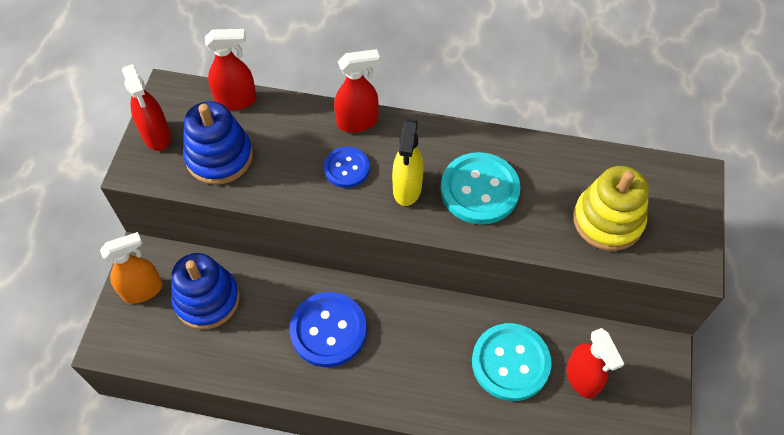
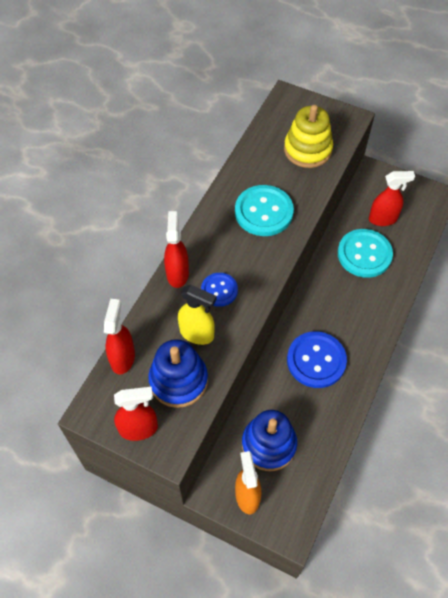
camera: 75 degrees left, 0 degrees up
(407, 189) = (250, 255): yellow spray bottle -> yellow spray bottle (197, 334)

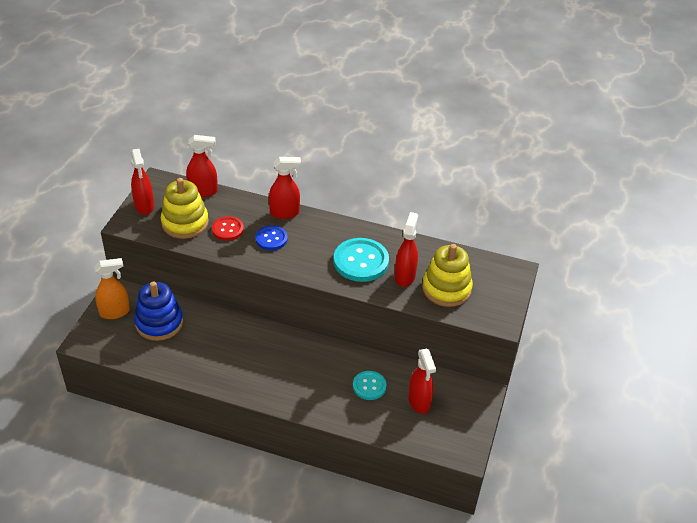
camera: 80 degrees right, 15 degrees down
(178, 380) = (185, 223): blue stacking toy -> yellow stacking toy
(197, 334) = (227, 229): yellow spray bottle -> red button
(288, 179) = (405, 276): none -> red spray bottle
(316, 360) = (242, 351): blue button -> none
(364, 254) = (369, 386): turquoise button -> turquoise button, size x0.59

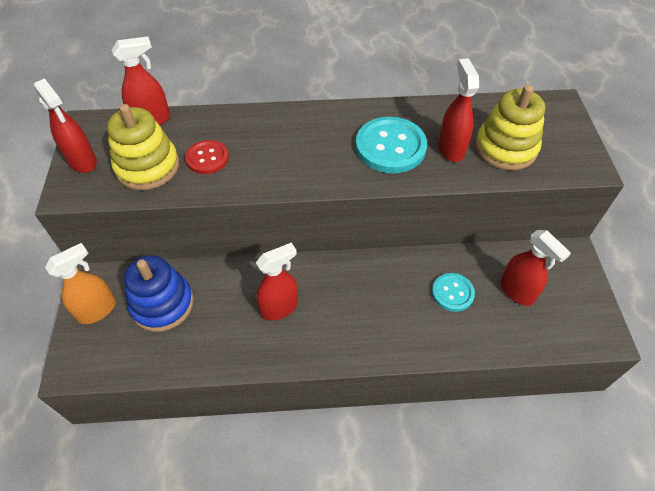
camera: 20 degrees left, 10 degrees up
(271, 239) = (268, 153): blue button -> none
(285, 213) = (267, 117): red spray bottle -> red spray bottle (279, 307)

